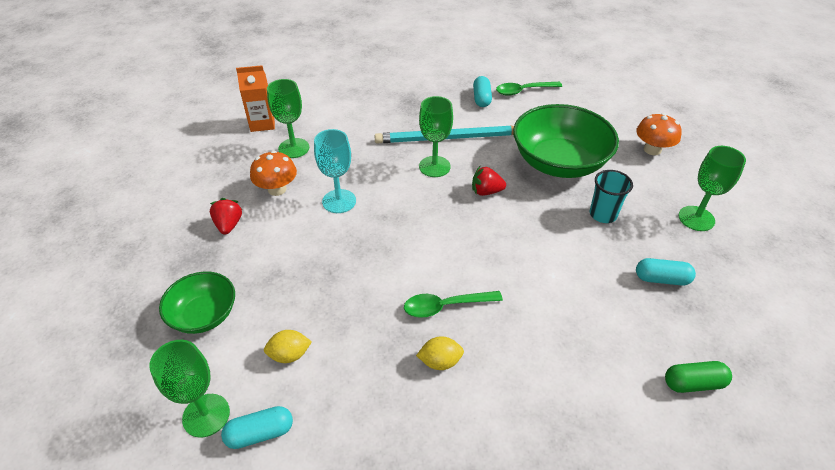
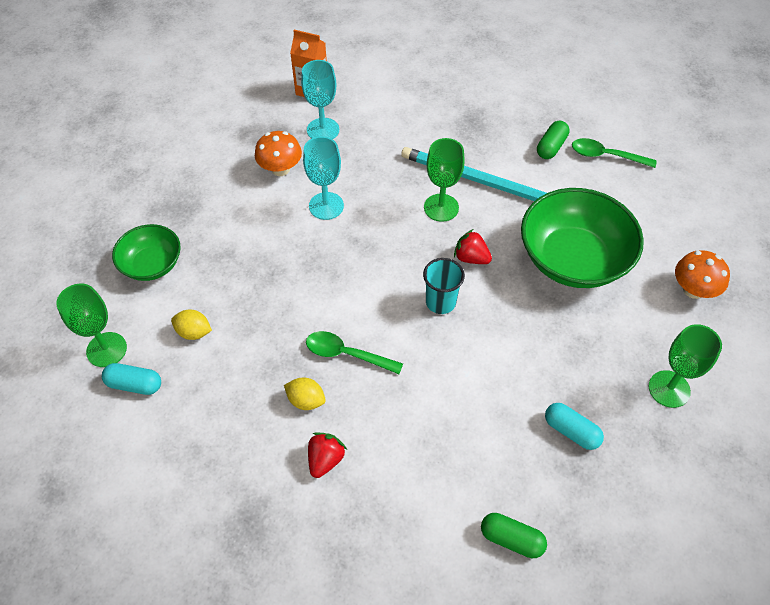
camera: 30 degrees right, 10 degrees up
(229, 225) = (219, 188): red strawberry -> red strawberry (325, 459)
(294, 148) = (323, 130): green goblet -> turquoise goblet
(481, 98) = (551, 147): turquoise capsule -> green capsule
(603, 214) = (570, 337): turquoise cup -> turquoise cup (440, 302)

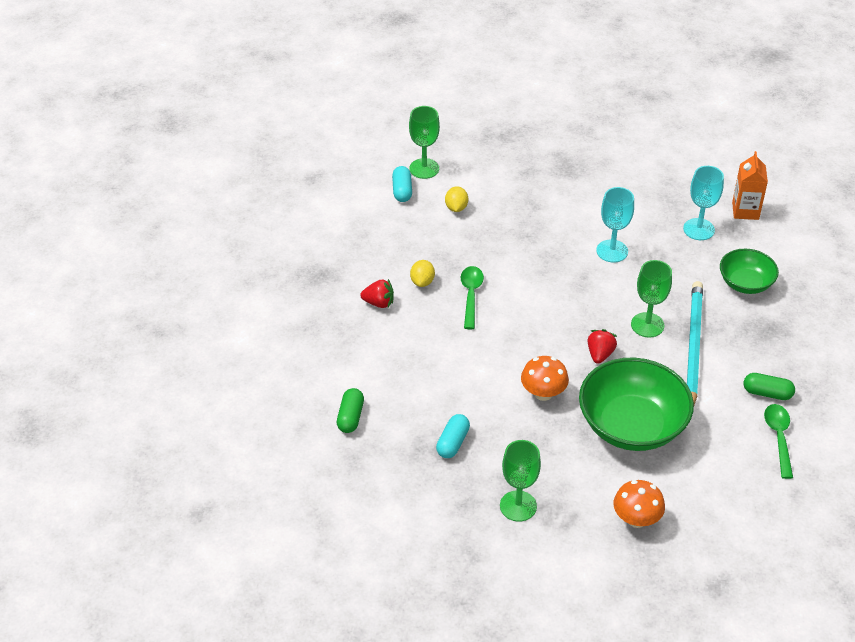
camera: 75 degrees right, 10 degrees down
(152, 264) = (506, 169): green bowl -> green bowl (745, 283)
(280, 169) = (638, 214): orange mushroom -> orange mushroom (543, 393)
(440, 302) = (544, 342): turquoise cup -> none

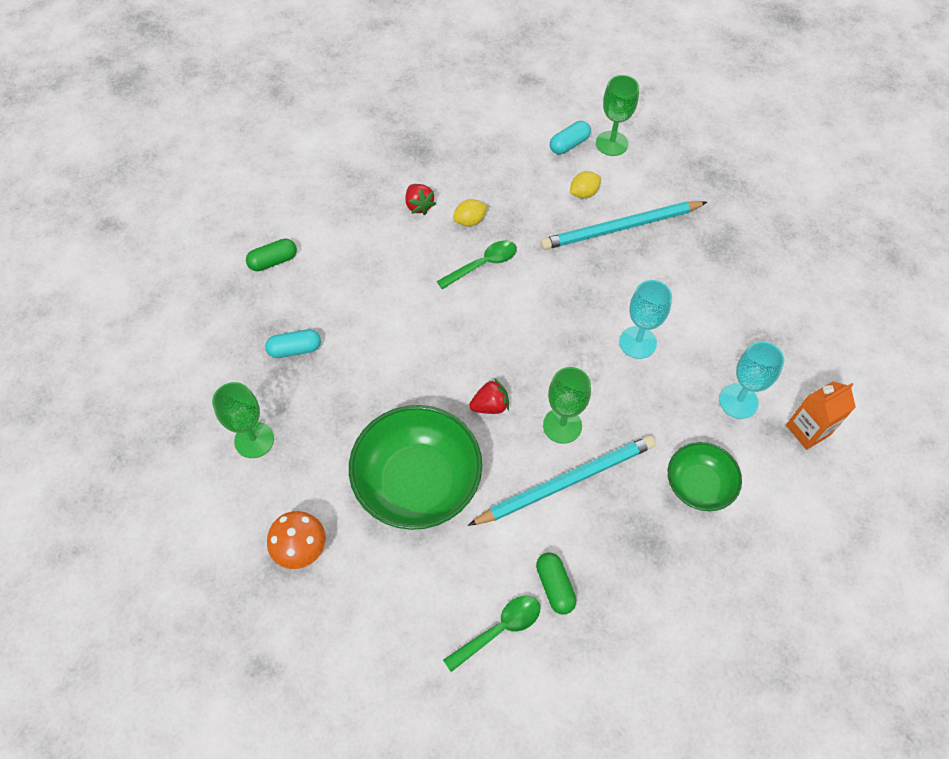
camera: 55 degrees right, 15 degrees up
(506, 206) = (620, 228): none -> turquoise pencil
(543, 393) = (405, 386): orange mushroom -> none

